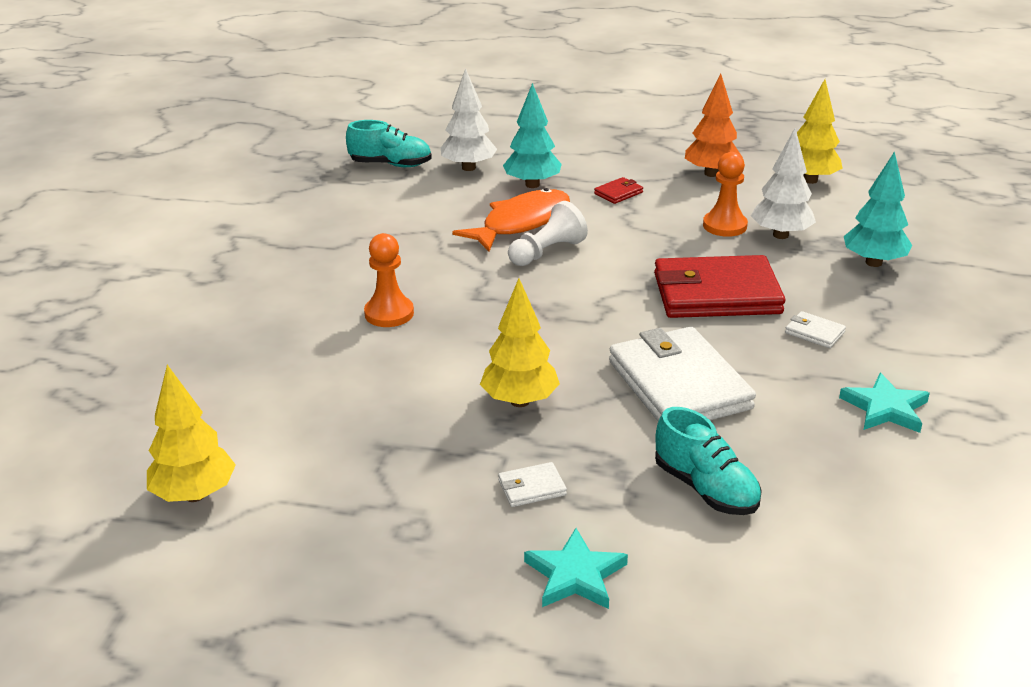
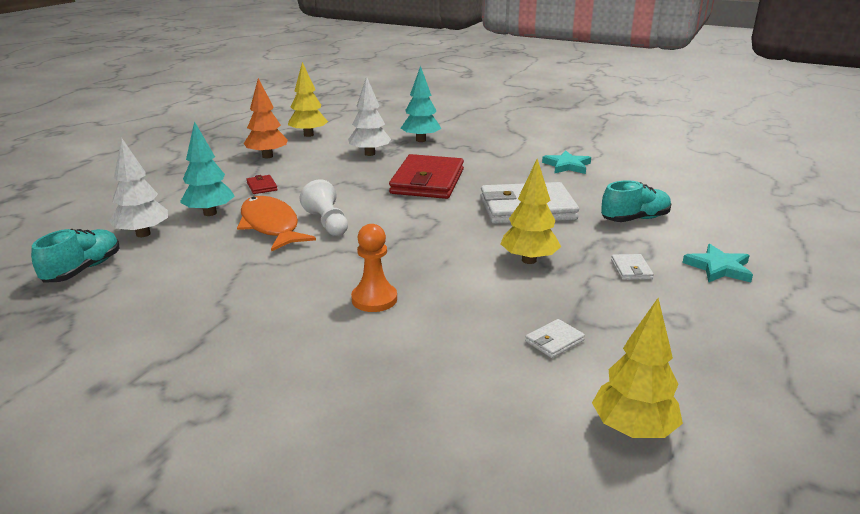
camera: 75 degrees left, 5 degrees down
(724, 226) = (343, 165): orange pawn -> none
(814, 333) = (486, 166): white wallet -> white wallet (554, 341)

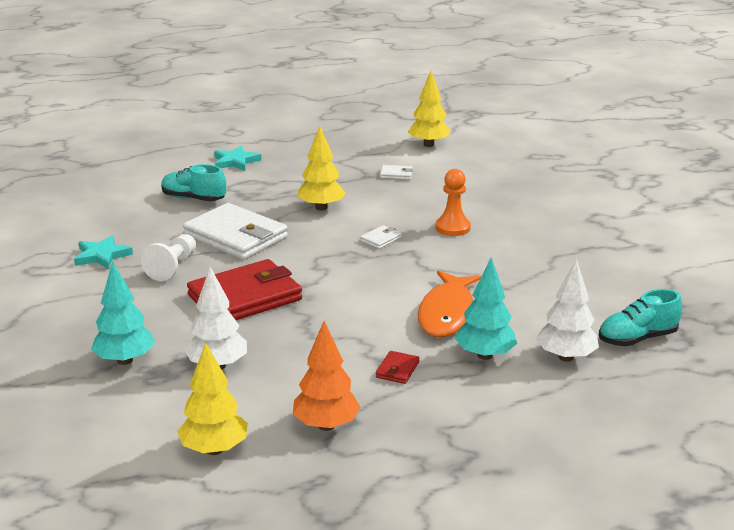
camera: 135 degrees left, 0 degrees up
(327, 223) = (399, 295): white pawn -> white pawn (172, 267)
(631, 269) = (280, 180): white wallet -> white wallet (381, 239)

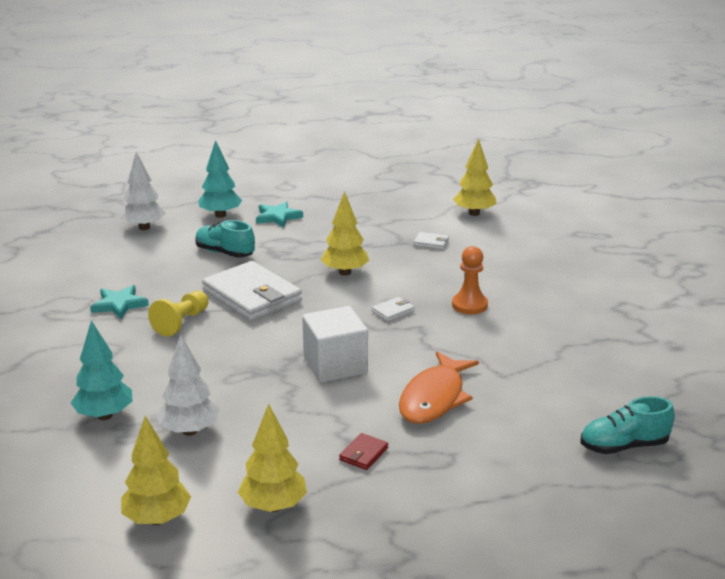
camera: 10 degrees right, 0 degrees up
(172, 267) = (181, 322): white pawn -> yellow pawn
(245, 297) = (239, 361): red wallet -> none
(326, 425) = (273, 506): orange tree -> yellow tree
(341, 293) = (335, 365): none -> white cube
(484, 355) = (457, 448): turquoise tree -> turquoise tree (220, 215)
(566, 357) = (541, 458): white tree -> white tree (144, 227)

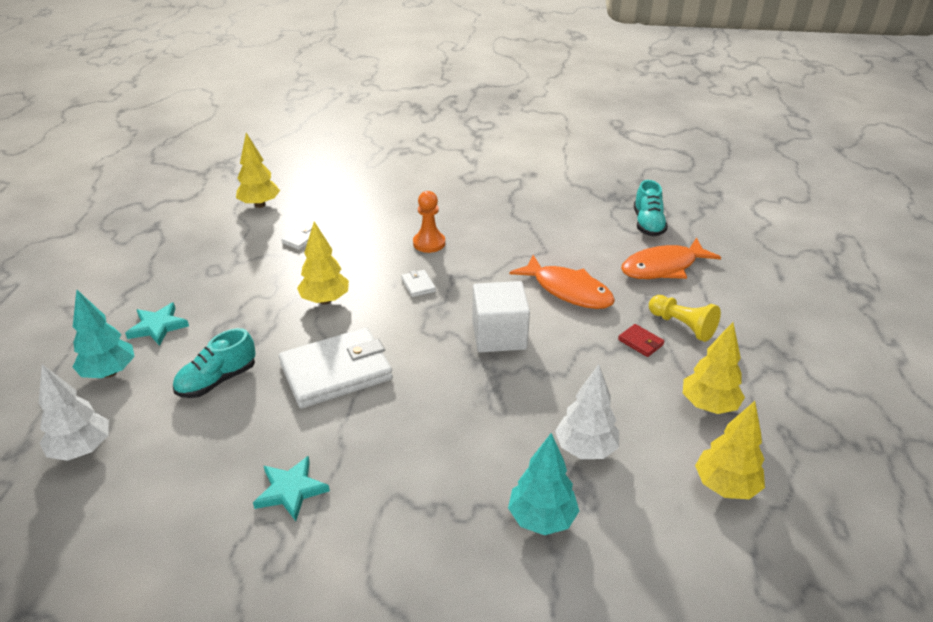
camera: 75 degrees left, 10 degrees up
(181, 322) = (366, 435): yellow pawn -> yellow pawn (682, 326)
(526, 463) = (663, 267): none -> orange fish

